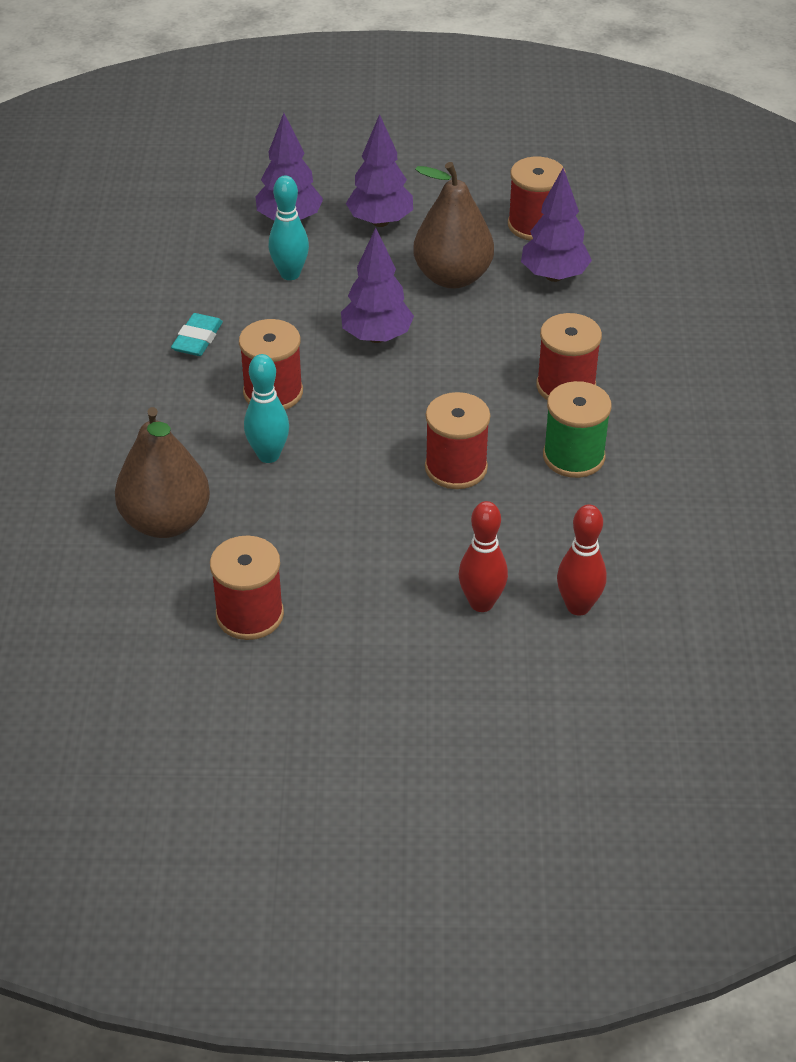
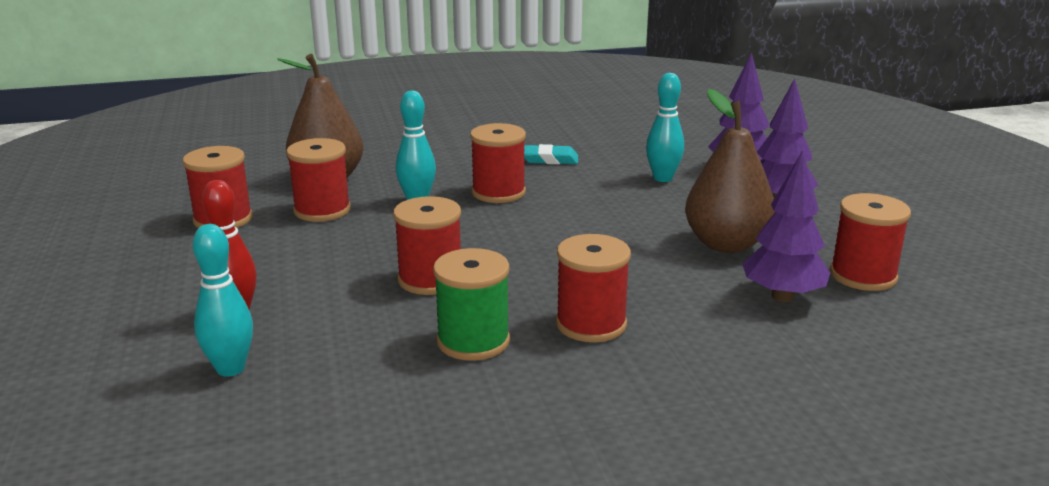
camera: 75 degrees right, 20 degrees down
(260, 531) = (322, 210): none -> red spool
(376, 337) = (603, 222): purple tree -> none
(578, 606) = (230, 369): red bowling pin -> turquoise bowling pin

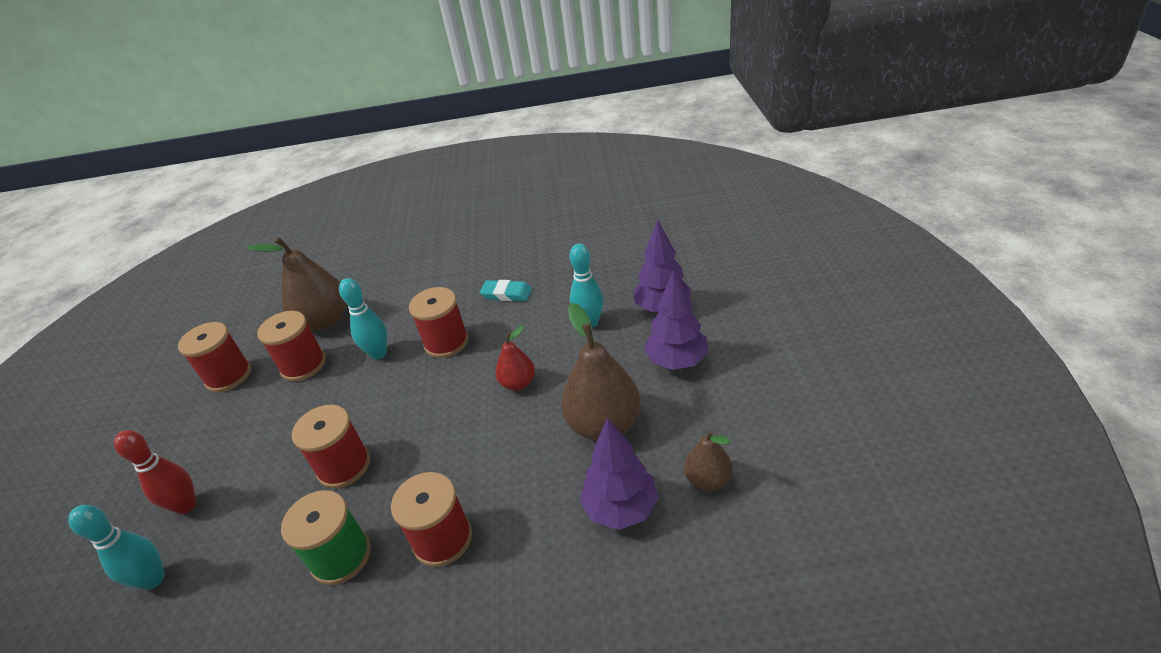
camera: 15 degrees right, 15 degrees up
(607, 219) = (518, 383): none -> red pear
(863, 276) = (707, 480): red spool -> brown pear

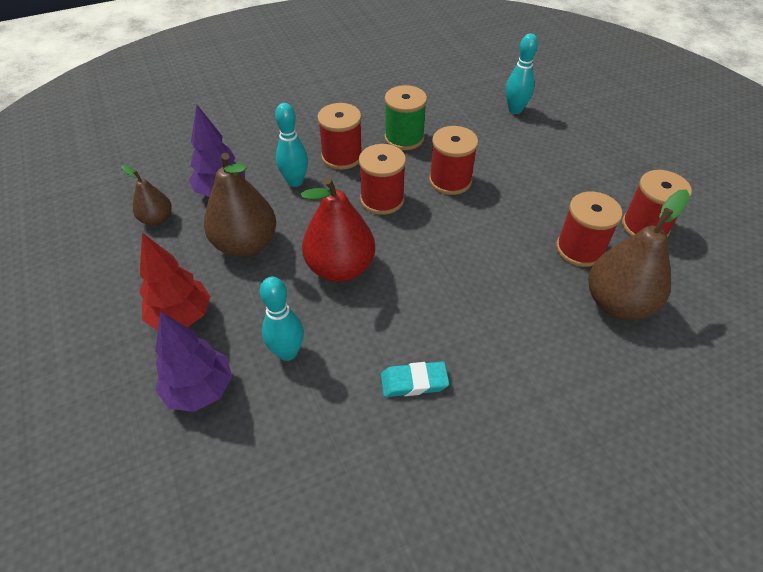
camera: 155 degrees right, 10 degrees up
(186, 505) = (544, 141): red bowling pin -> none
(378, 354) = (510, 274): turquoise bowling pin -> turquoise bowling pin (295, 181)
(446, 342) = (445, 299): red spool -> red spool (382, 199)
(518, 383) = (340, 268): red pear -> red pear, size x1.81
(677, 361) = (181, 317): purple tree -> red tree

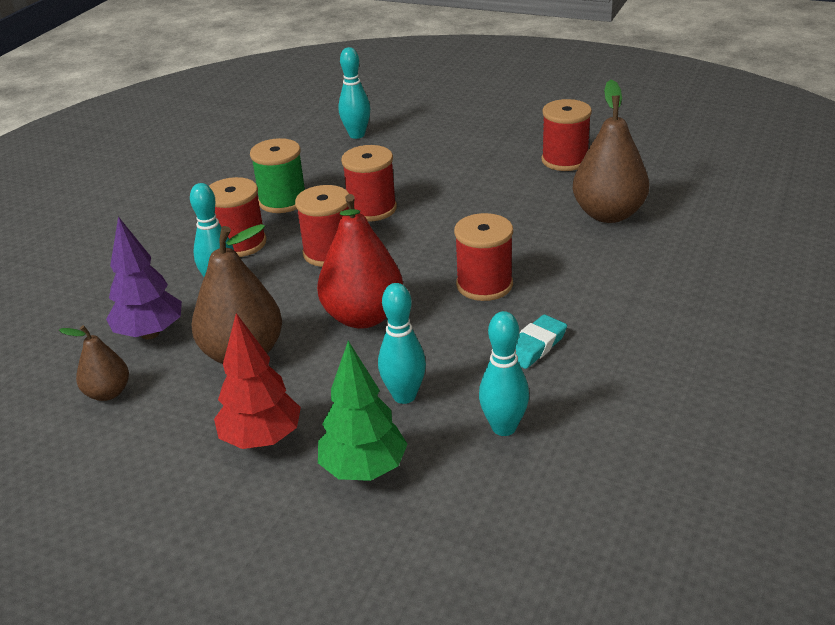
camera: 40 degrees left, 15 degrees down
(200, 389) = (363, 469): purple tree -> green tree
(311, 433) = (504, 427): none -> turquoise bowling pin
(580, 249) = (539, 198): red spool -> red spool (484, 285)

